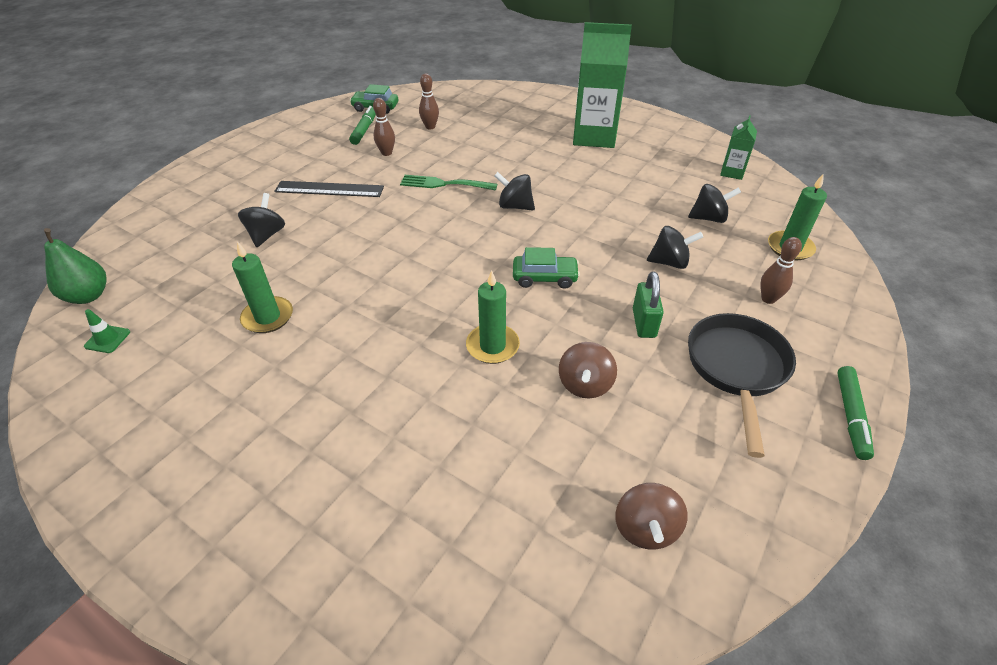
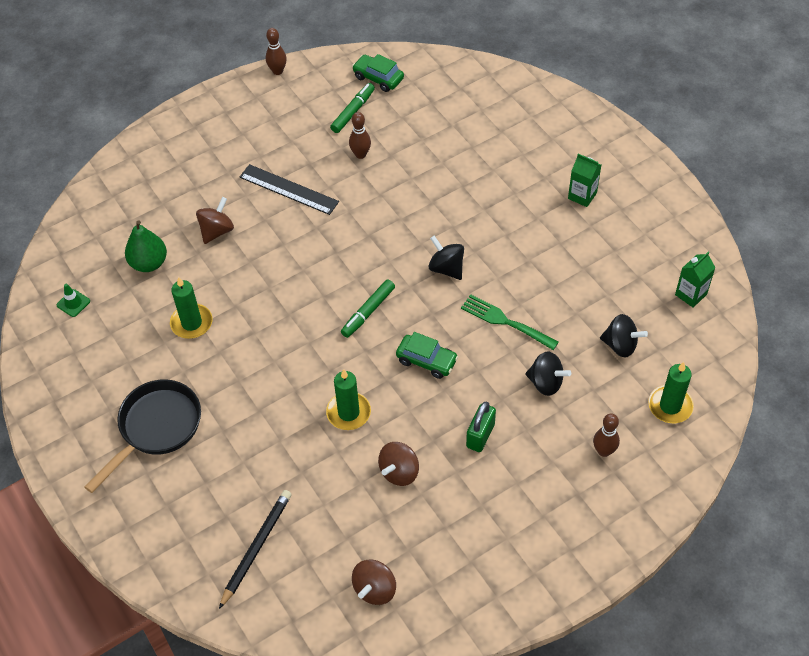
camera: 25 degrees right, 10 degrees up
(88, 296) = (66, 253): green pear -> green pear (149, 263)
(266, 235) = (217, 231): black spinning top -> brown spinning top
(430, 127) = (420, 127): brown bowling pin -> brown bowling pin (277, 71)
(444, 184) = (395, 217): green fork -> green fork (505, 321)
(461, 537) = (256, 548): none -> black pencil
(594, 136) = (582, 196): green carton -> green carton, size x0.48
(736, 369) = (524, 503): black pan -> black pan (156, 428)
(850, 416) = (581, 573): green marker -> green marker (368, 312)

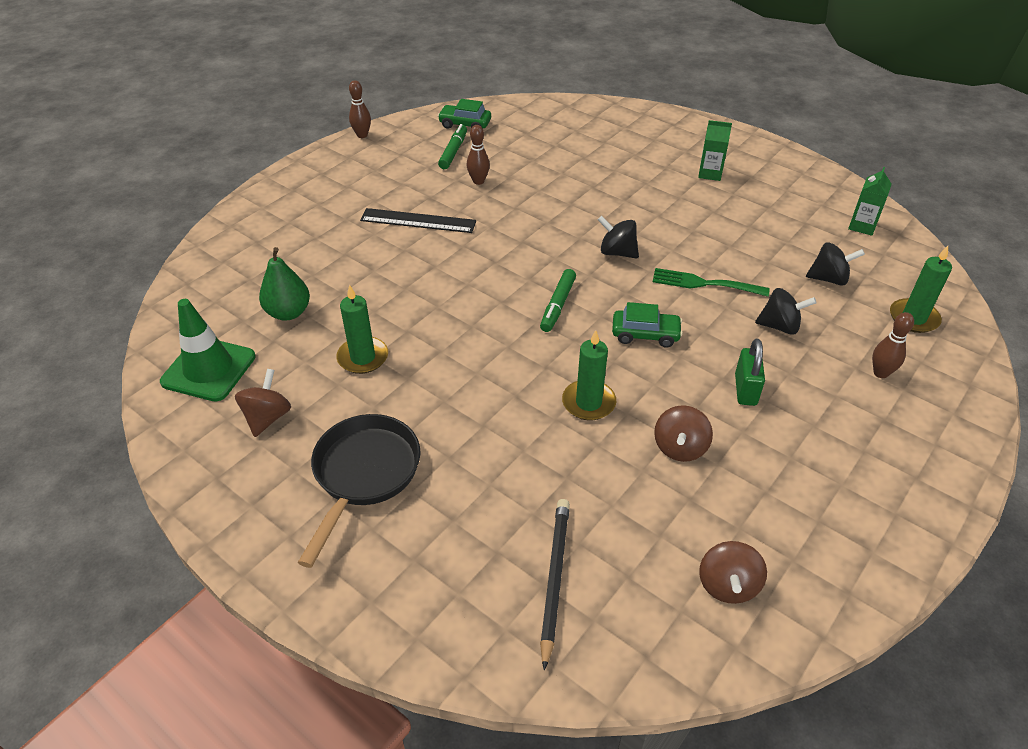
camera: 20 degrees left, 10 degrees down
(73, 303) = (209, 369): green traffic cone -> green traffic cone, size x2.27
(217, 231) = (355, 269): brown spinning top -> brown spinning top (267, 417)

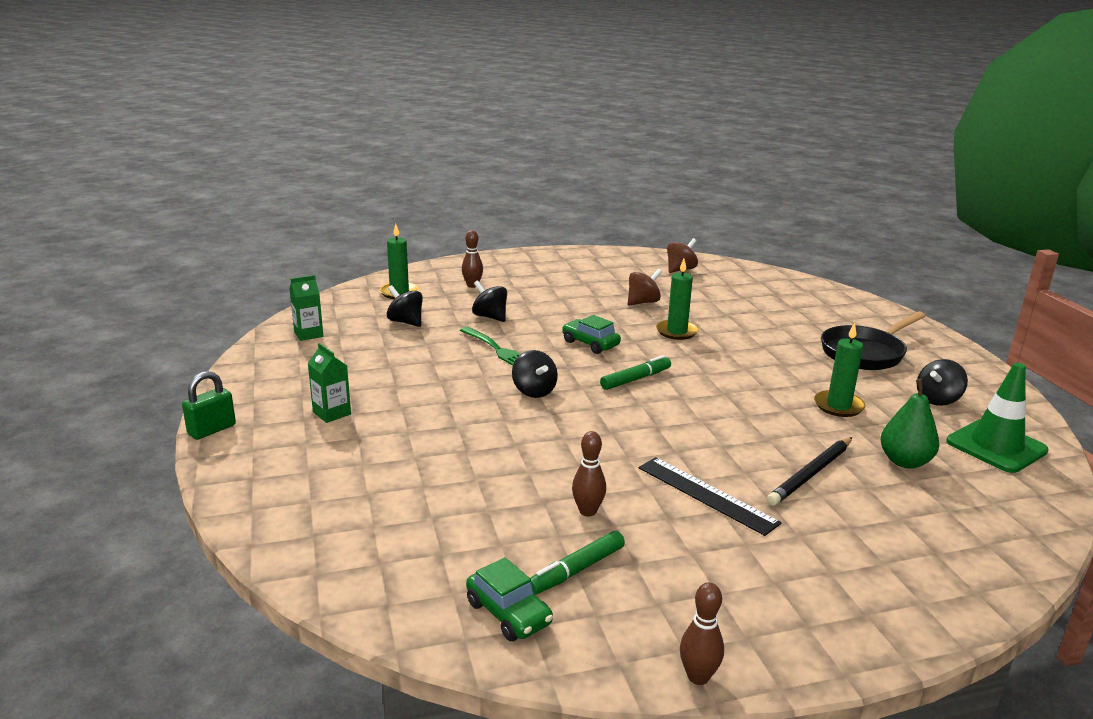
camera: 145 degrees left, 20 degrees down
(267, 417) = (937, 400): brown spinning top -> black spinning top
(554, 579) = (768, 293): black pencil -> black pencil (811, 474)
(745, 390) = (566, 305): green padlock -> green padlock (212, 430)

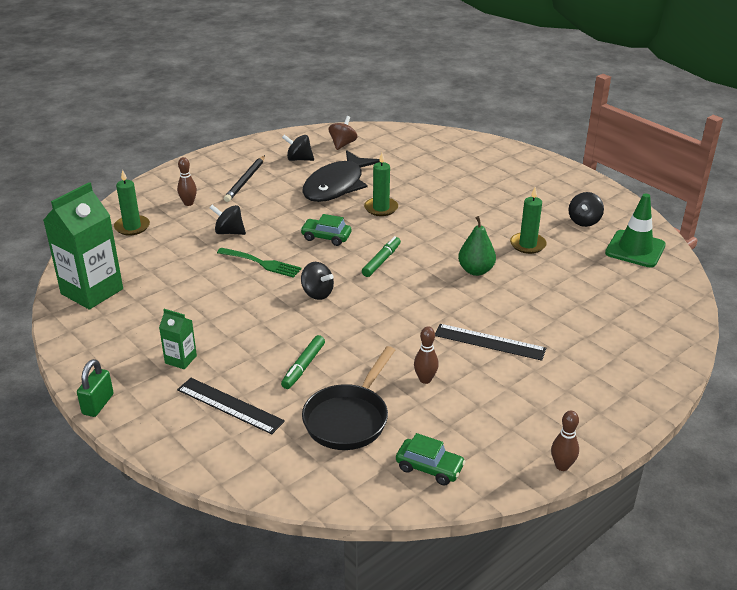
camera: 25 degrees left, 10 degrees up
(308, 334) = (92, 291): green carton -> green carton, size x2.09
(338, 470) = (230, 405): none -> black ruler
(406, 322) = (164, 256): black spinning top -> black spinning top (299, 159)
(576, 570) = (448, 424): green marker -> green marker (303, 366)
(643, 302) = (337, 186): brown spinning top -> black fish
(811, 474) = (541, 305): black pencil -> black pencil (245, 180)
(865, 353) = (519, 193): black pan -> black pan (349, 418)
(904, 461) = (590, 278): green pear -> green pear (475, 270)

